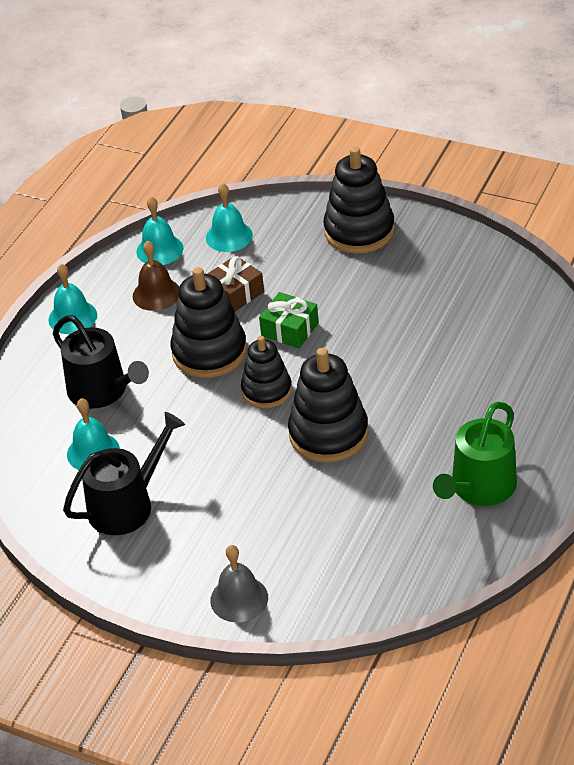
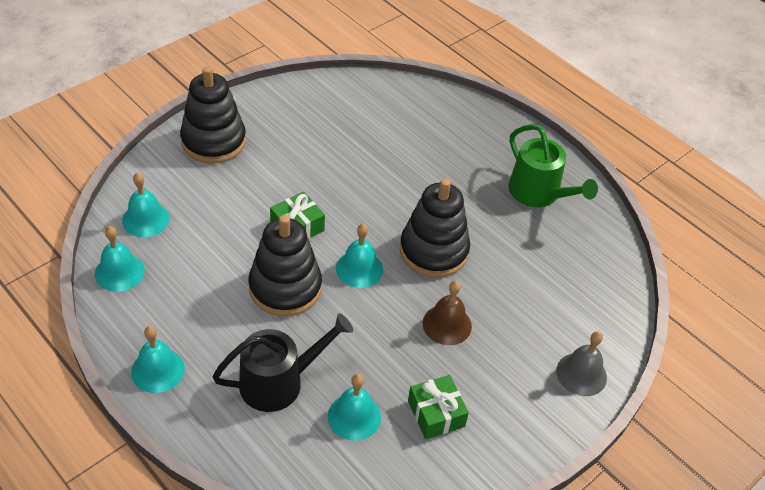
camera: 75 degrees left, 5 degrees up
(127, 505) = (436, 413): black watering can -> green gift
(156, 294) = (179, 296): brown bell -> brown bell (447, 324)
(235, 293) = (224, 243): brown gift -> none
(266, 390) = (359, 269): black stacking toy -> turquoise bell

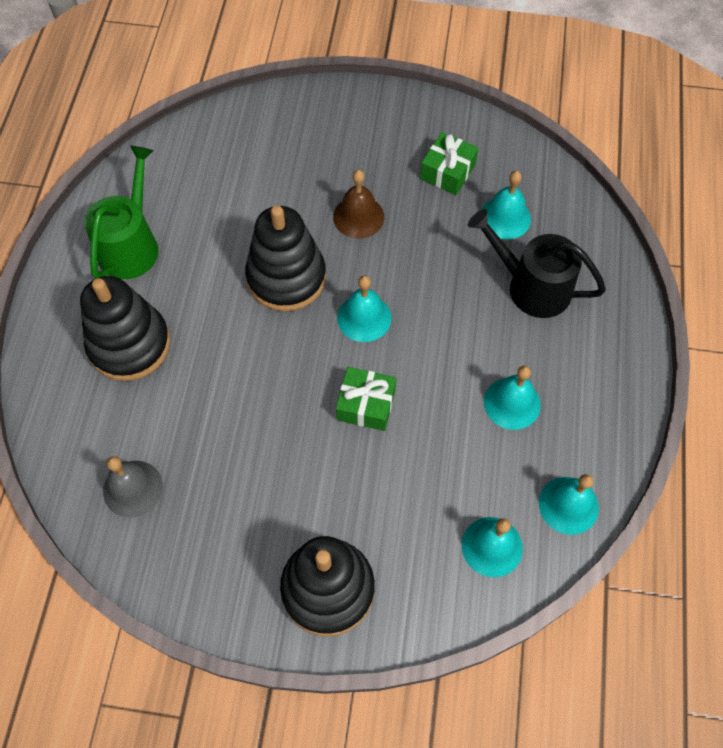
camera: 125 degrees left, 15 degrees up
(158, 370) = (616, 378): turquoise bell -> turquoise bell (512, 403)
(285, 288) = (442, 356): black stacking toy -> black stacking toy (129, 344)
(581, 374) = (318, 109): grey bell -> grey bell (133, 488)

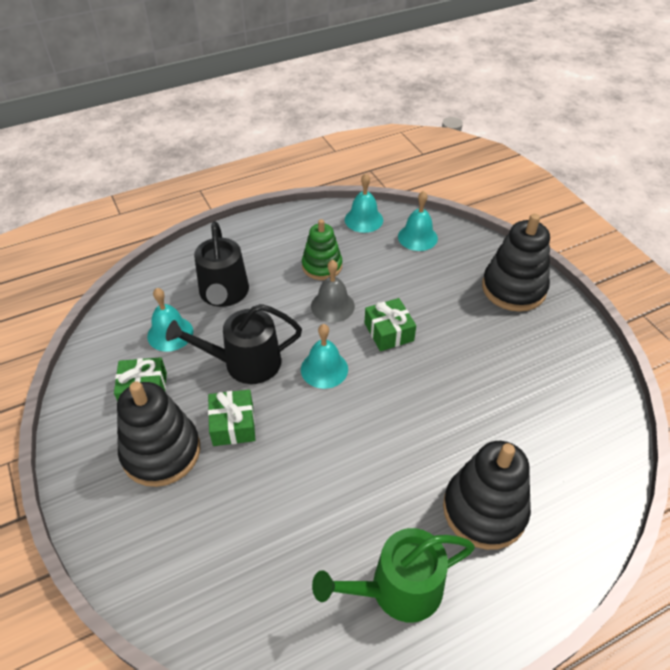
camera: 125 degrees left, 15 degrees down
(133, 488) = (573, 422): grey bell -> grey bell (332, 306)
(286, 277) = (330, 438): black stacking toy -> black stacking toy (161, 452)
(358, 217) = (233, 424): brown bell -> green gift
(421, 258) = (245, 363): none -> black watering can
(512, 403) = (322, 266): turquoise bell -> green stacking toy

